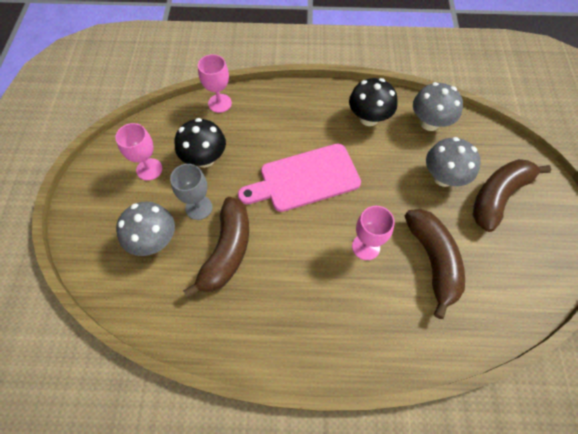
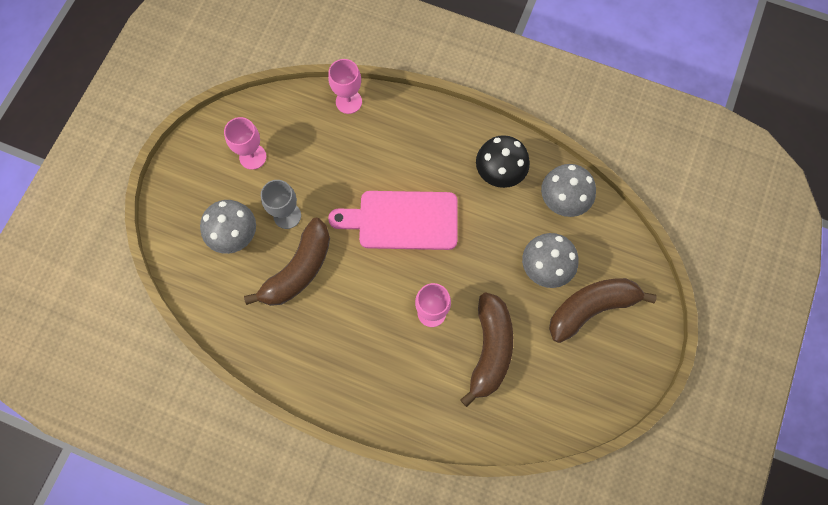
camera: 20 degrees right, 10 degrees up
(205, 159) = (311, 163): black mushroom -> none

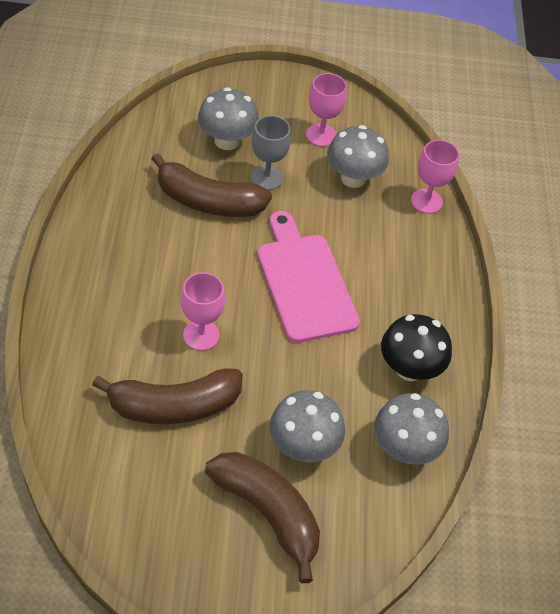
camera: 65 degrees right, 20 degrees down
(308, 148) = (353, 178): none -> grey mushroom

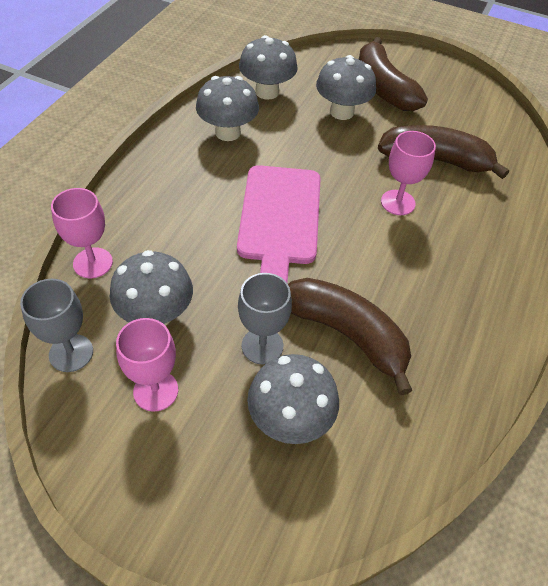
camera: 155 degrees left, 0 degrees up
(390, 141) = (71, 353): none -> grey goblet
(409, 369) = (228, 132): black mushroom -> grey mushroom

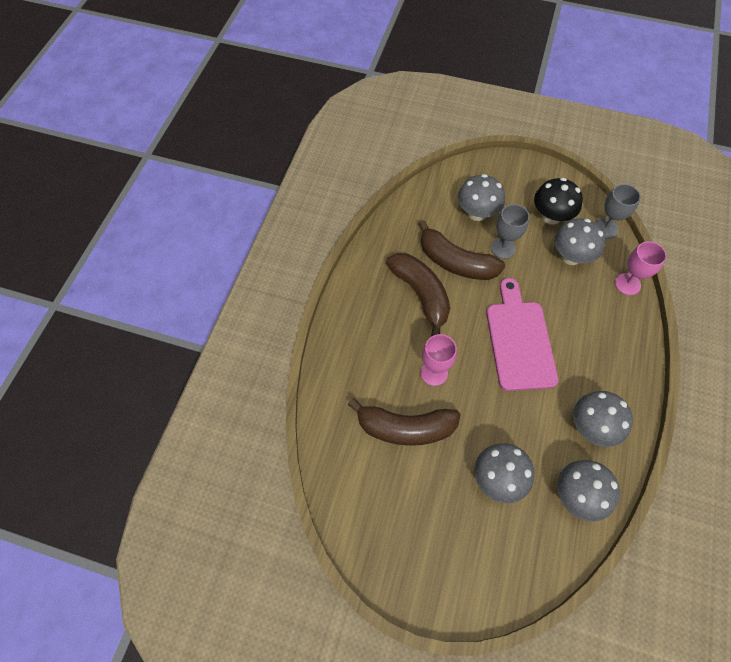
camera: 175 degrees right, 10 degrees up
(155, 391) = (551, 216): pink goblet -> black mushroom
(383, 88) = (462, 530): brown banana -> brown banana (421, 294)

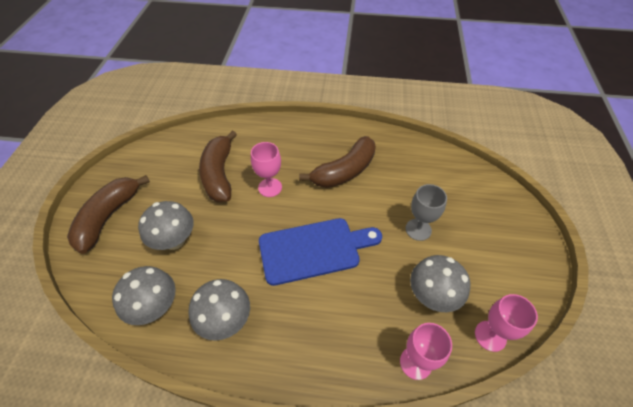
camera: 80 degrees right, 10 degrees down
(456, 262) = (387, 193): brown banana -> brown banana (108, 217)
(477, 213) = (452, 204): grey mushroom -> none
(519, 340) = (313, 250): pink cutting board -> blue cutting board
(551, 216) = (480, 273): black mushroom -> none
(605, 228) = (490, 336): grey goblet -> pink goblet

